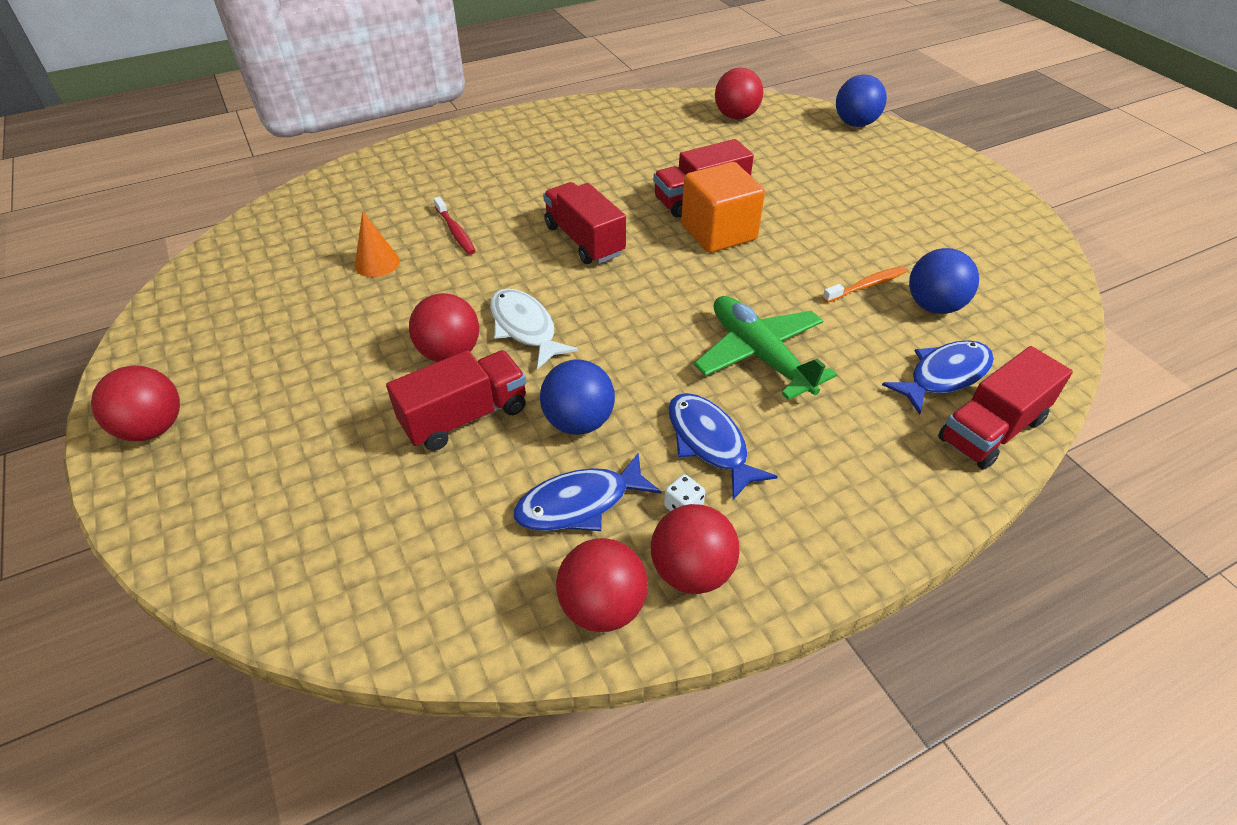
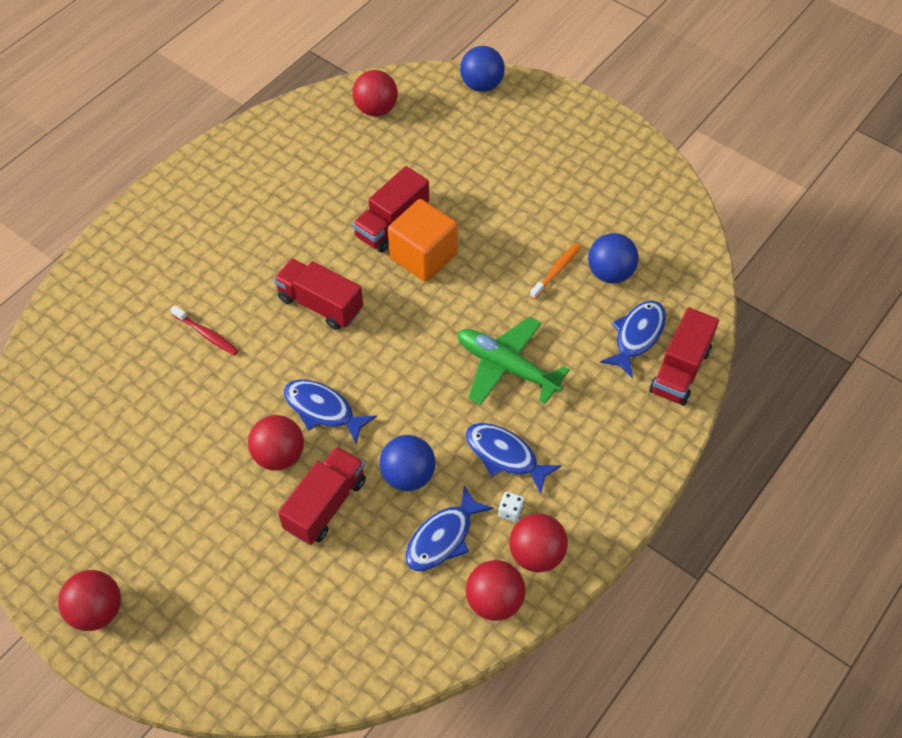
camera: 25 degrees left, 10 degrees up
(377, 263) = (162, 393): orange cone -> none
(525, 328) = (323, 410): white fish -> blue fish

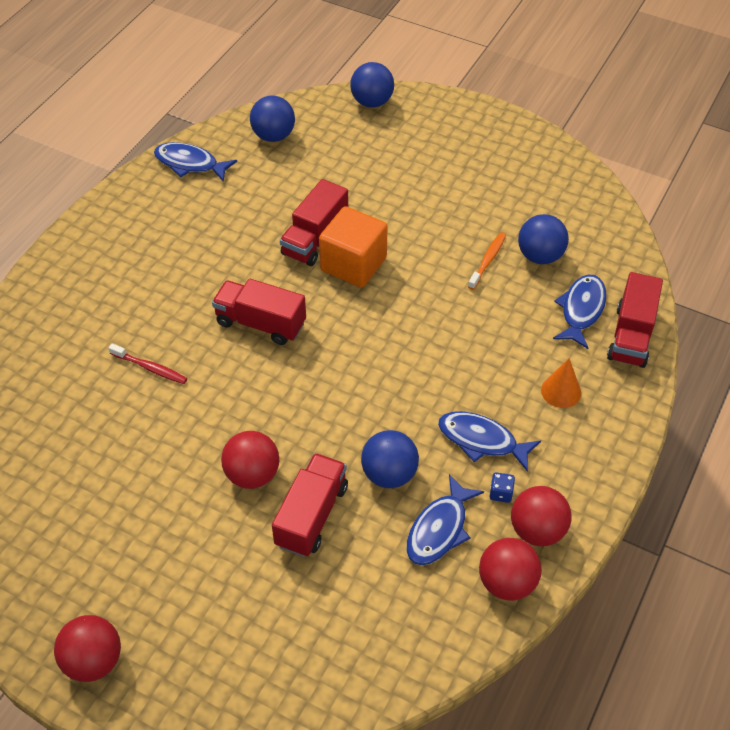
camera: 10 degrees left, 5 degrees down
(323, 410) = (287, 423): blue fish -> blue fish (190, 164)
(376, 109) = (273, 136): red ball -> blue ball
(506, 367) = (461, 356): green plane -> none
(510, 511) = (501, 493): white dice -> blue dice
(595, 417) = (561, 391): none -> orange cone

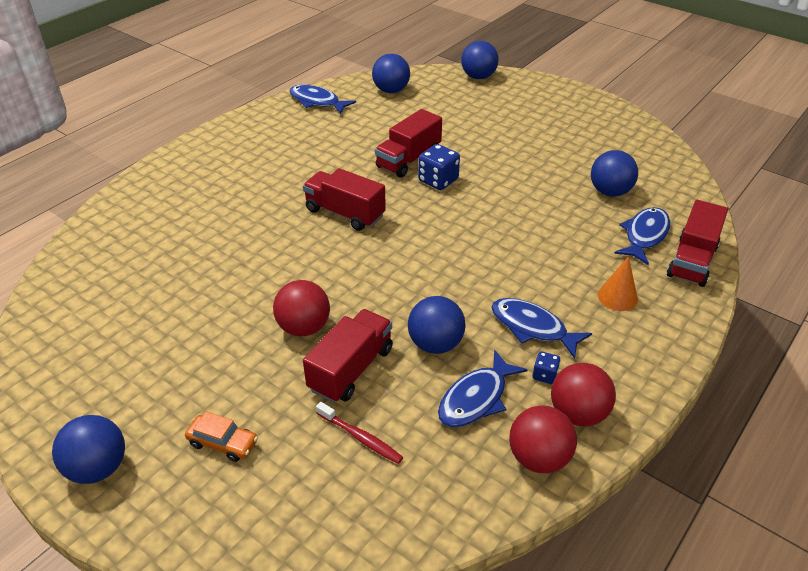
camera: 10 degrees right, 10 degrees down
(93, 661) = (98, 468): red ball -> blue ball
(150, 368) = (237, 234): red toothbrush -> red toothbrush (360, 437)
(207, 615) = (223, 443): none -> orange car
(353, 264) = (438, 180): orange cube -> blue dice
(487, 261) = (560, 190): orange toothbrush -> none

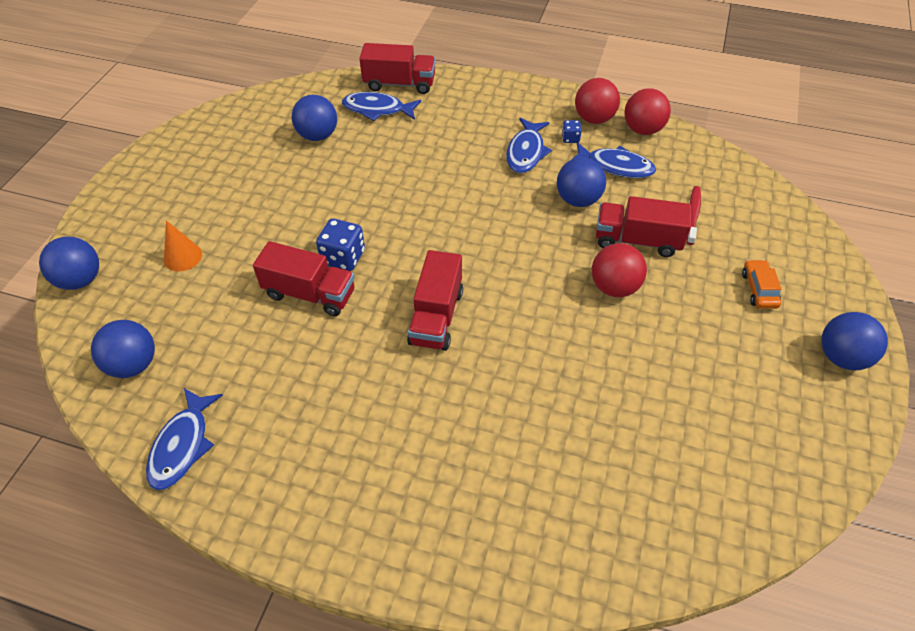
camera: 110 degrees left, 10 degrees up
(617, 297) = (464, 115): orange cone -> orange cone (183, 257)

